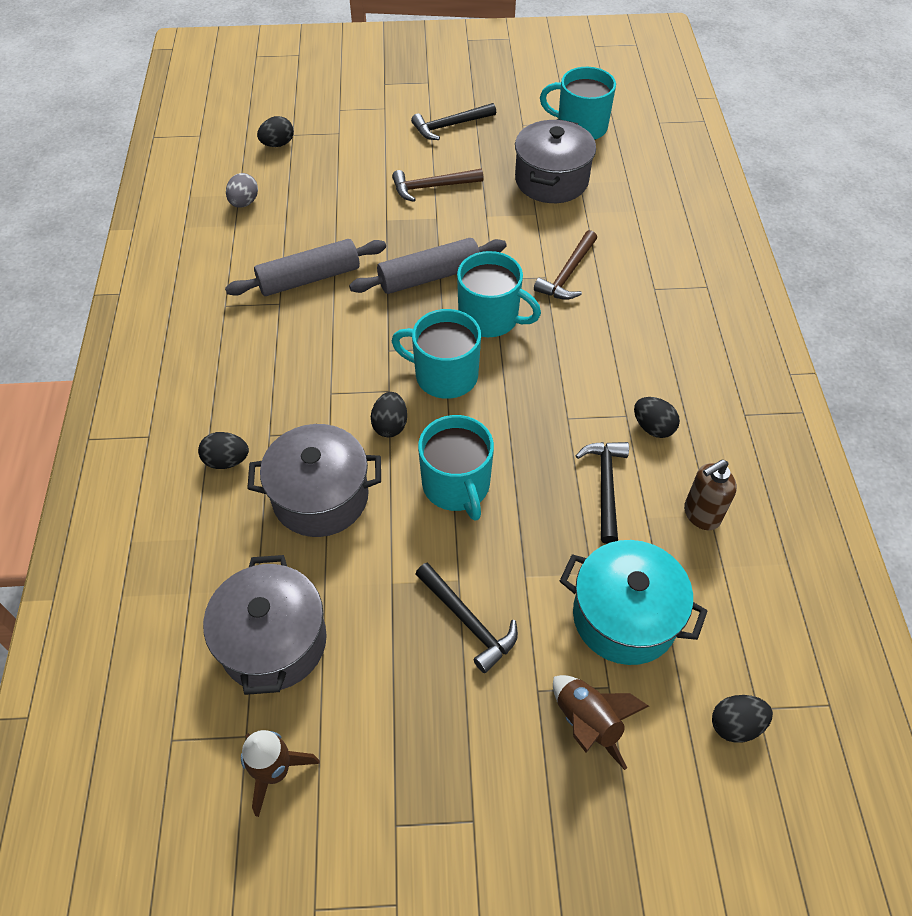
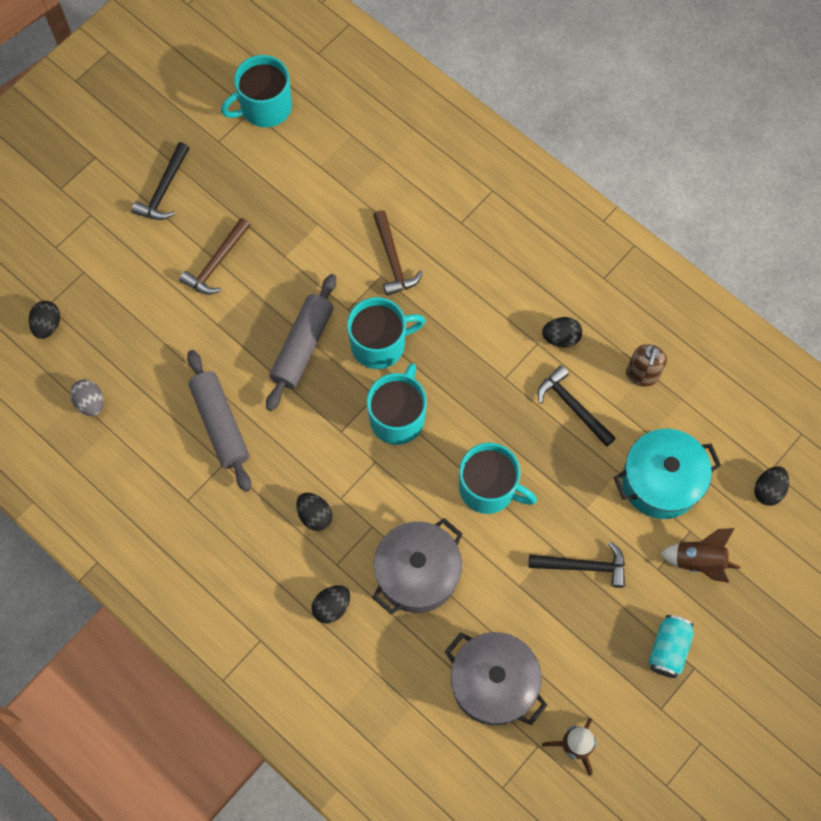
camera: 45 degrees left, 15 degrees up
(309, 278) = (220, 424): grey rolling pin -> grey rolling pin turned 45 degrees counterclockwise
(390, 425) = (404, 485): black egg -> black egg (315, 515)
(444, 375) = (397, 417): turquoise mug -> turquoise mug turned 135 degrees clockwise
(466, 775) = (668, 649): none -> turquoise can
(551, 180) = (297, 181): grey pot -> none

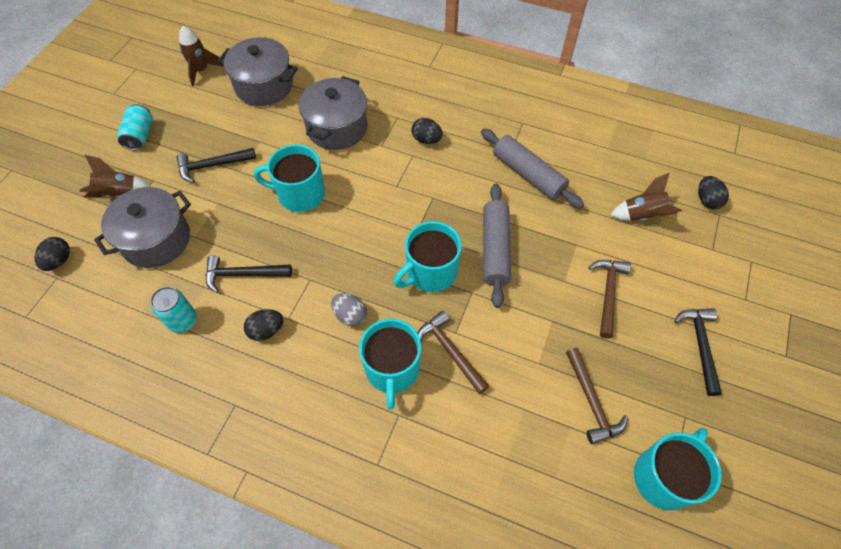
camera: 160 degrees right, 10 degrees down
(90, 403) = (633, 159): grey egg -> grey egg (350, 315)
(128, 332) = (642, 215): none -> brown rocket
(289, 178) = (591, 401): none -> brown hammer
(332, 607) = (390, 94): black egg -> none
(397, 417) = (391, 221): turquoise mug -> turquoise mug (392, 369)
(573, 406) = (243, 274): black hammer -> black hammer turned 150 degrees clockwise
(641, 375) = (183, 321): brown soap dispenser -> turquoise can
(660, 482) = (156, 239): turquoise pot -> grey pot

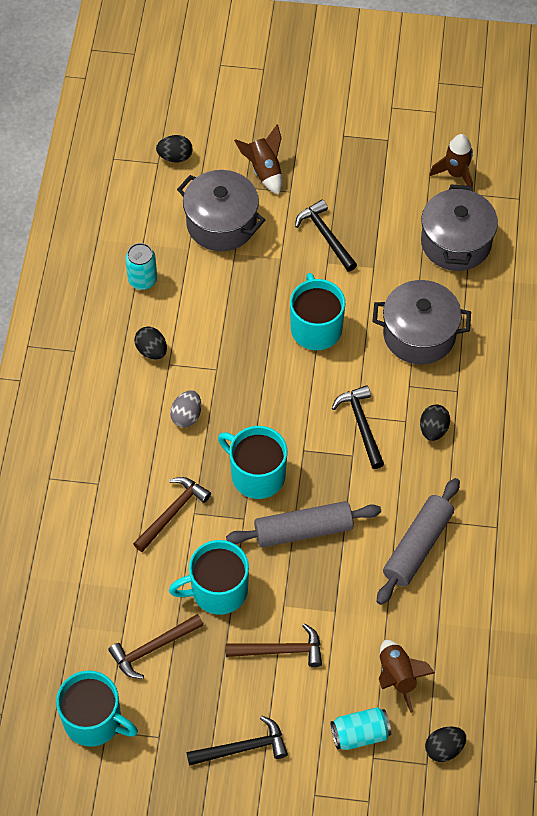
camera: 75 degrees right, 0 degrees up
(140, 135) = (343, 156): turquoise can -> turquoise can (360, 734)
(243, 274) = (204, 310): black hammer -> black hammer (361, 425)
(392, 369) = (140, 467): turquoise mug -> turquoise mug (217, 590)

